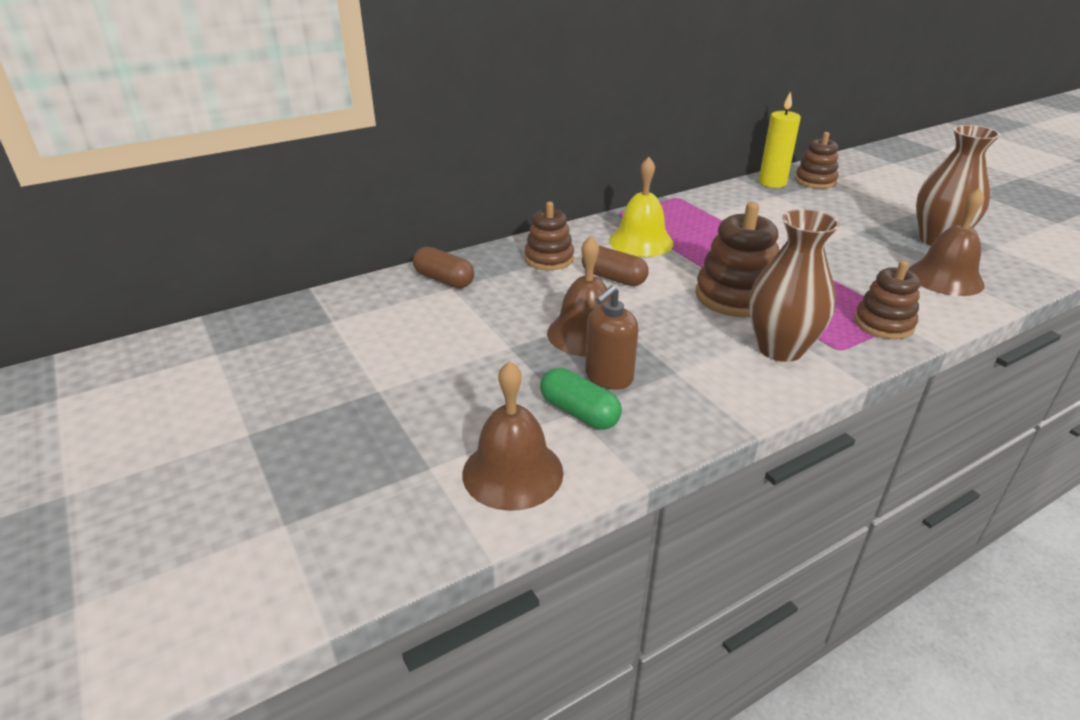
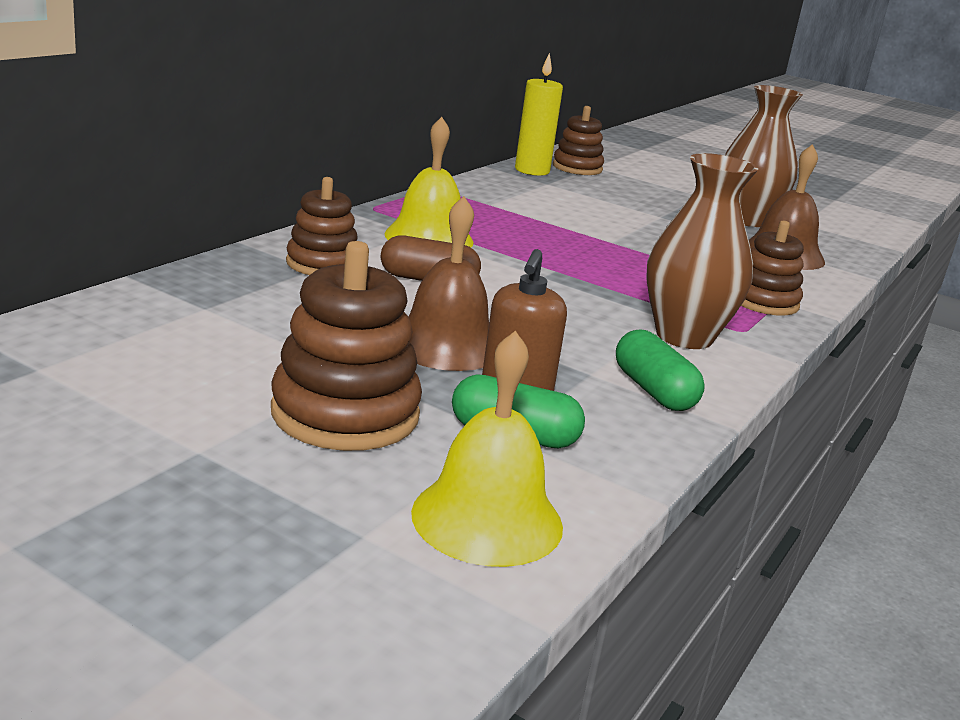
camera: 30 degrees left, 10 degrees down
(444, 280) = (186, 299): brown capsule -> none
(512, 472) = (487, 519): brown bell -> yellow bell
(714, 393) = (653, 391): none -> green capsule
(736, 296) = (591, 288): brown stacking toy -> brown stacking toy (345, 413)

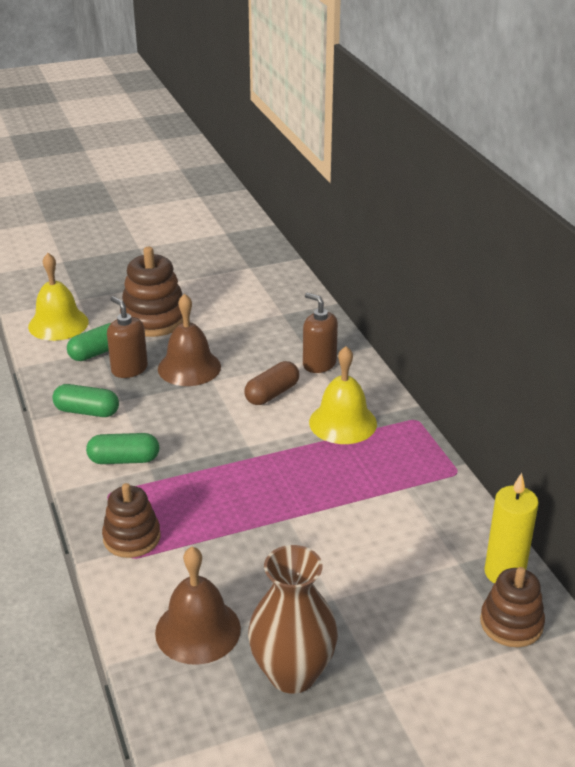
camera: 130 degrees right, 10 degrees up
(322, 264) = (319, 364): brown stacking toy -> brown soap dispenser
(684, 336) = (124, 460): brown vase -> green capsule

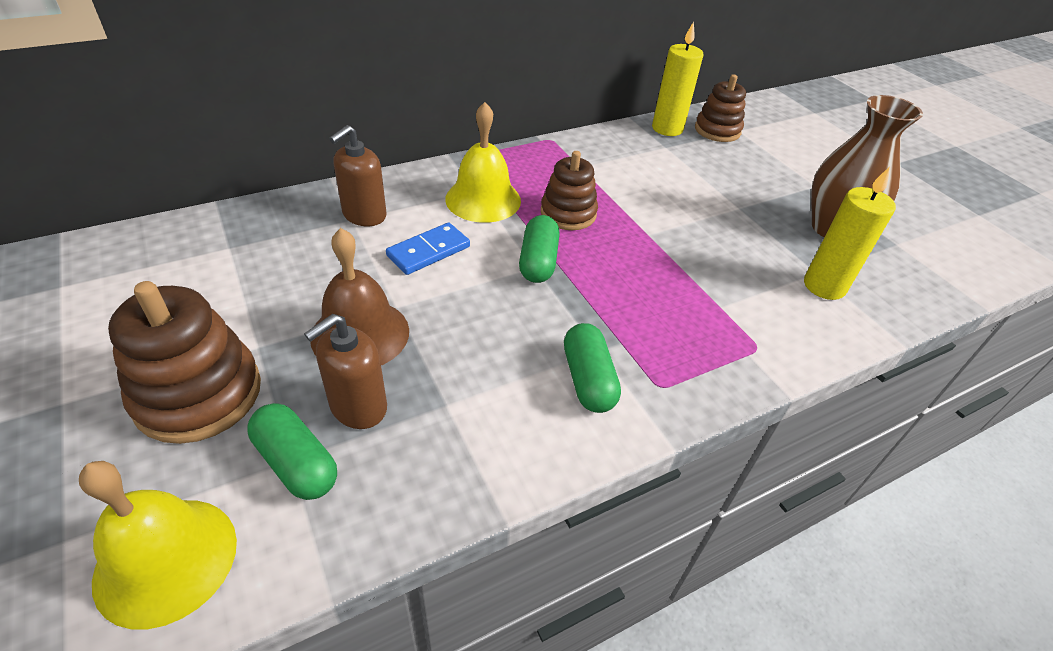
camera: 100 degrees left, 10 degrees up
(87, 411) = (479, 445): green capsule -> green capsule (538, 261)
(132, 538) = (728, 351): brown stacking toy -> brown stacking toy (568, 213)
(198, 630) = (824, 286): brown bell -> yellow candle
(272, 394) = (428, 251): brown capsule -> blue domino

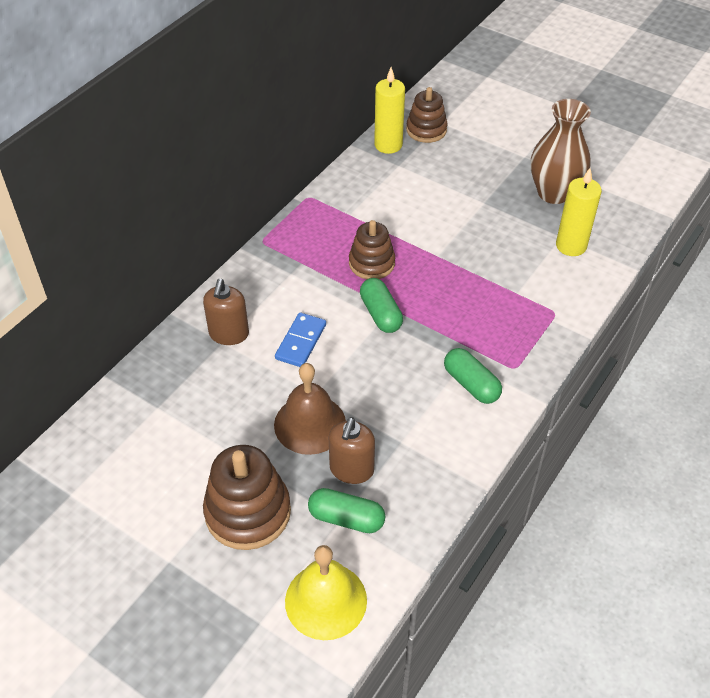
camera: 25 degrees left, 5 degrees up
(483, 199) = (302, 279): yellow bell -> none

